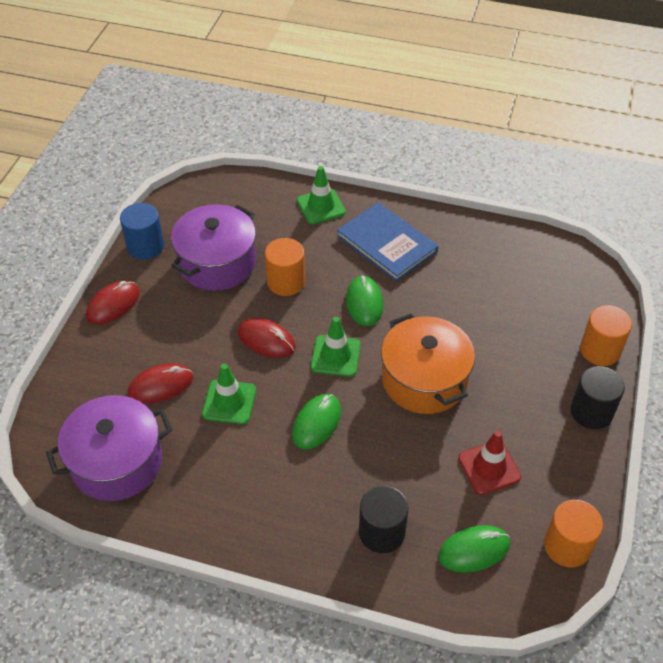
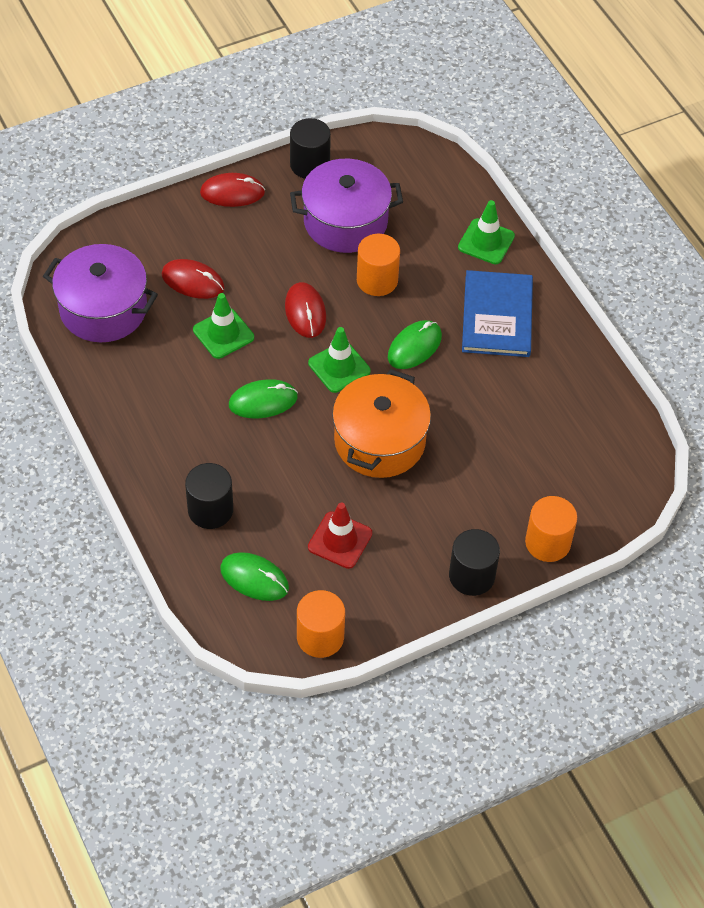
camera: 45 degrees right, 5 degrees up
(145, 246) = (310, 164): blue cylinder -> black cylinder

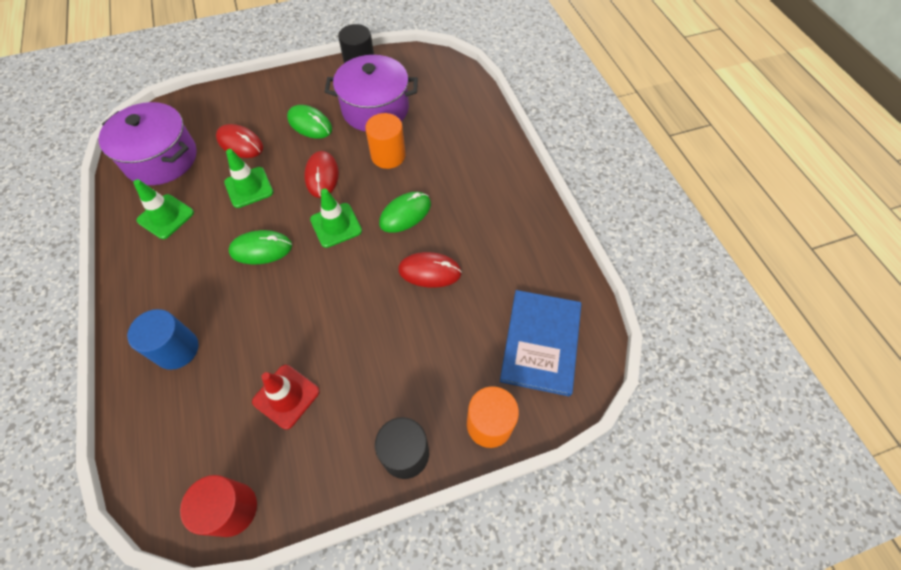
camera: 10 degrees right, 5 degrees up
(210, 510) = (177, 349): black cylinder -> blue cylinder
(232, 192) = (295, 81): red mouse -> red mouse (429, 271)
(254, 578) = (190, 429): green mouse -> green mouse (310, 124)
(320, 637) = (232, 509): orange cylinder -> red cylinder
(379, 441) = (352, 297): orange pot -> none
(486, 242) = (484, 133): green traffic cone -> green traffic cone (166, 217)
(497, 316) = (482, 194): blue book -> blue book (541, 343)

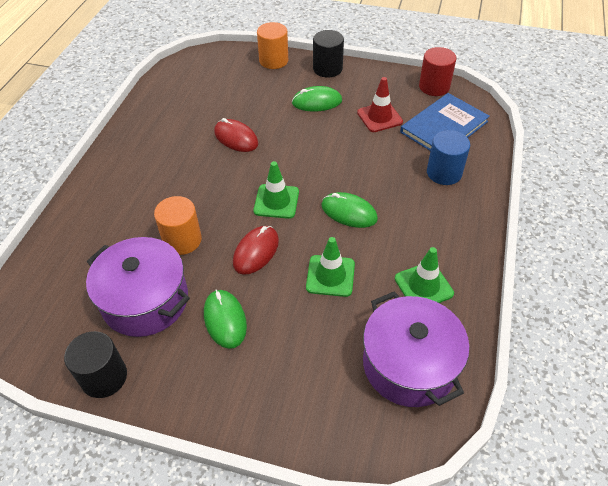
camera: 145 degrees left, 10 degrees down
(240, 143) = (312, 336): red mouse -> none
(405, 214) = (216, 183): green mouse -> green mouse (317, 102)
(541, 343) = (209, 76): blue book -> blue book (444, 127)

